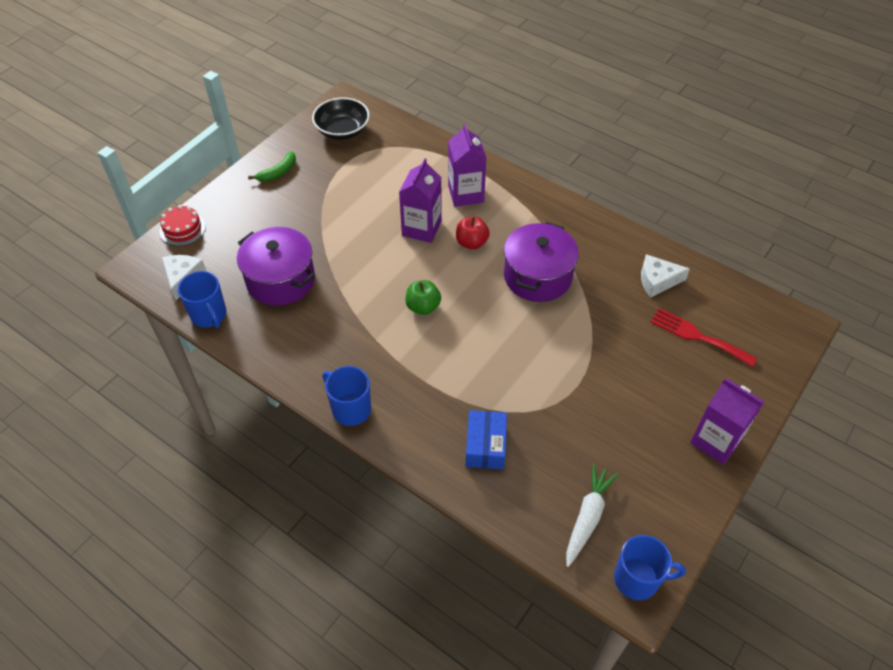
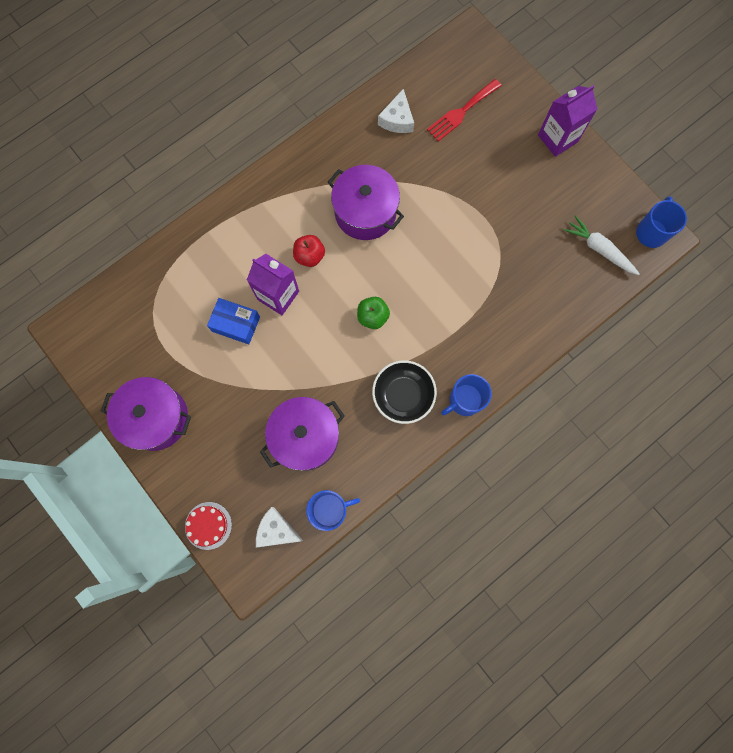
camera: 75 degrees left, 25 degrees up
(278, 172) = (156, 418): green banana -> purple pot
(342, 130) = (113, 341): black bowl -> black bowl (403, 395)
(466, 194) = (245, 244): purple carton -> none
(485, 446) = (524, 303): blue box -> blue box (236, 324)

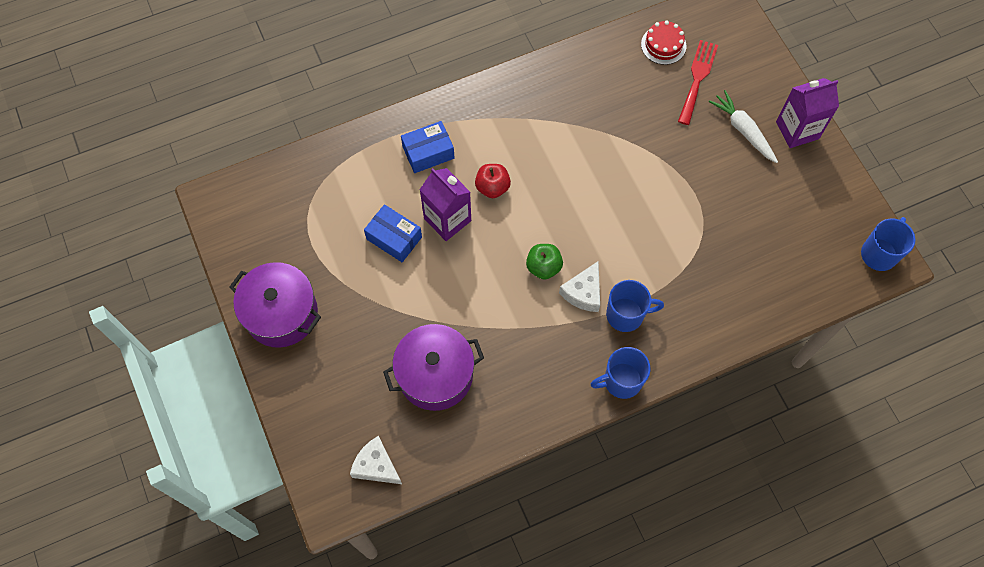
camera: 15 degrees right, 10 degrees down
(208, 525) = (304, 441): red cake -> red cake (663, 45)
(244, 238) = (428, 152): none -> blue box
(330, 509) = (441, 459): blue mug -> blue mug (626, 315)
(365, 212) = (565, 157): purple pot -> none
(397, 119) = (625, 70): white cheese -> white cheese (583, 292)
(403, 395) = (554, 358): black bowl -> none
(461, 112) = (697, 78): red fork -> red fork turned 135 degrees clockwise
(599, 249) = (815, 257): white carrot -> white carrot (743, 130)

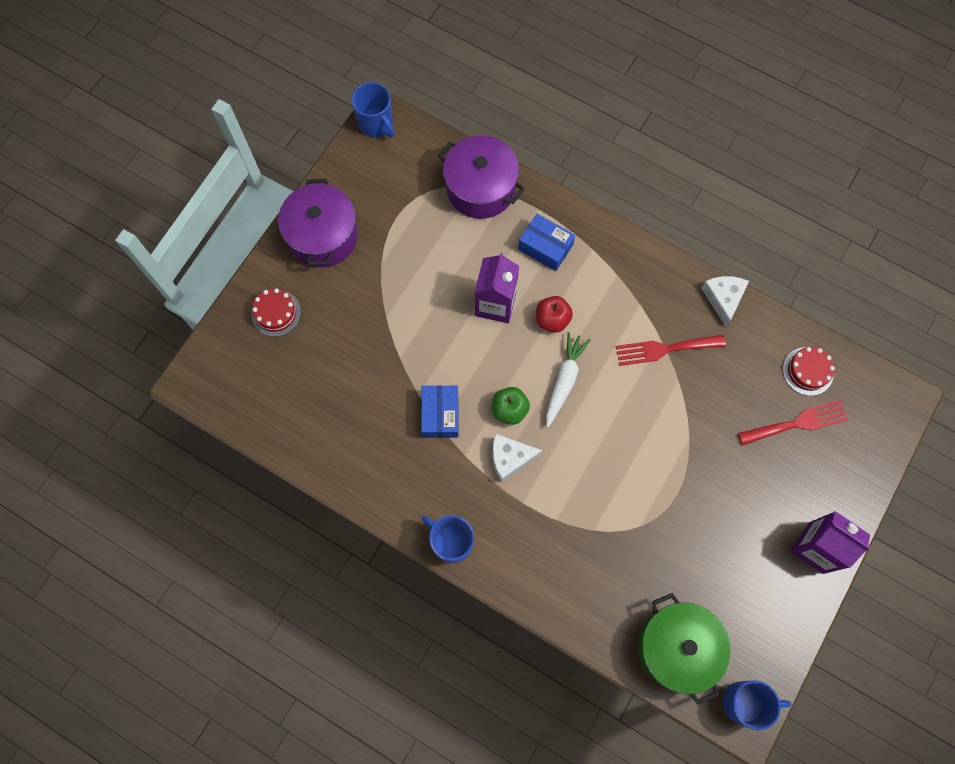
camera: 55 degrees right, 5 degrees up
(321, 396) = (276, 313): none -> red cake
(376, 465) = (247, 394): white cheese -> white cheese (723, 298)
(394, 238) = (448, 274): blue box -> blue box (440, 415)
(435, 375) = (352, 387): purple pot -> purple pot (480, 188)
(576, 126) = (664, 349): none -> red fork
(626, 315) = (515, 507): blue mug -> blue mug (376, 124)
(743, 130) = (776, 498): white carrot -> white carrot (564, 381)
(811, 272) = (677, 648): none -> green pot

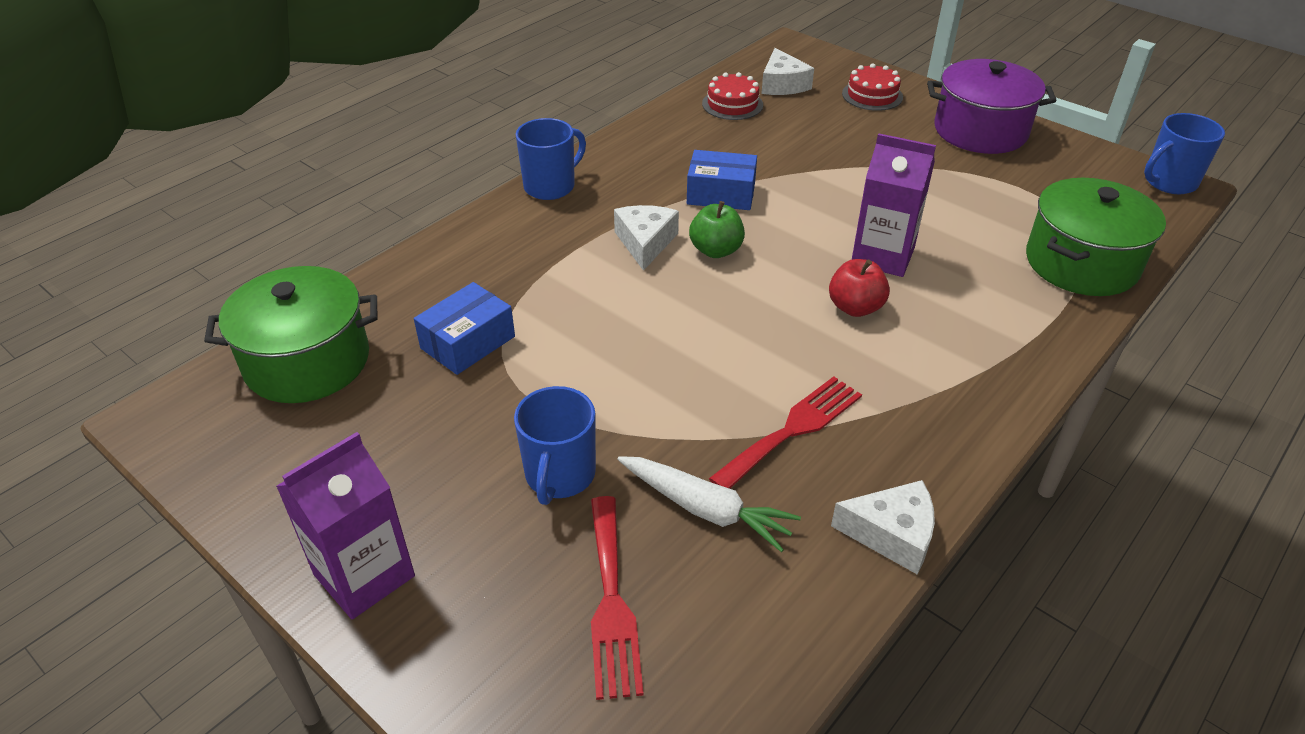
camera: 100 degrees right, 30 degrees down
(266, 384) = (782, 84): none -> white cheese
(480, 188) = (1081, 263): purple pot -> green pot
(545, 247) = (984, 316): blue box -> blue box (467, 342)
(564, 381) = (751, 306): white carrot -> white carrot (705, 509)
(664, 349) = (792, 430): red fork -> red fork turned 45 degrees clockwise
(744, 702) = (183, 422): blue mug -> blue mug (559, 475)
(808, 371) = (719, 649): red cake -> red cake (732, 104)

